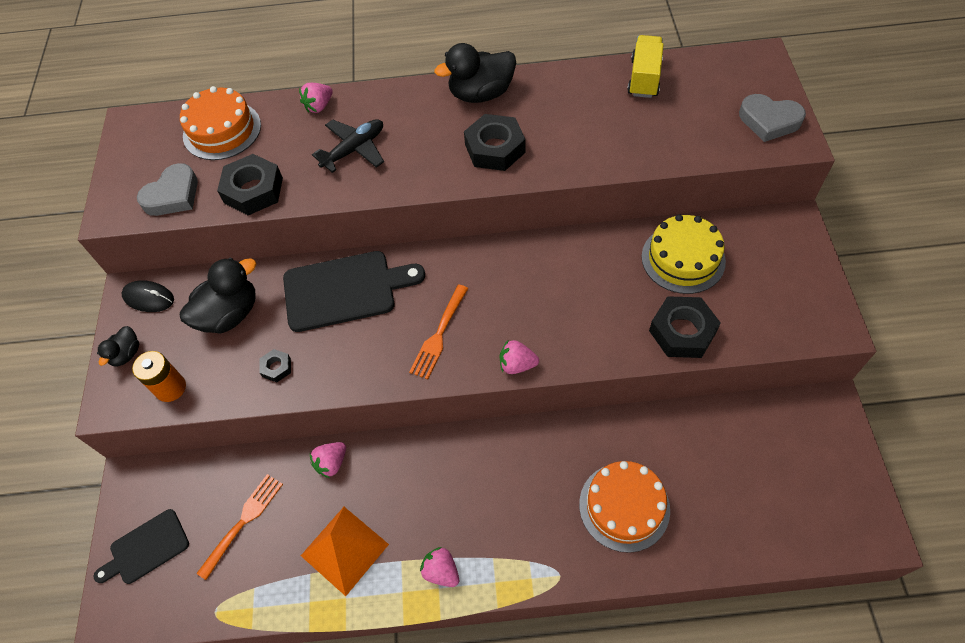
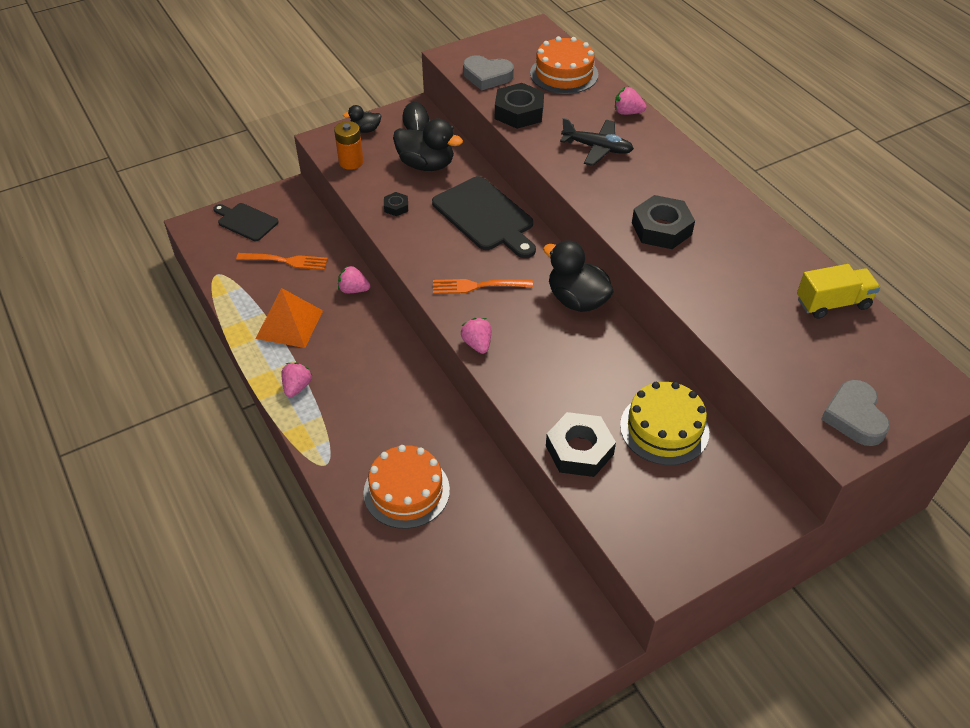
camera: 60 degrees right, 10 degrees down
(481, 94) = (718, 199): black duck -> black duck (577, 300)

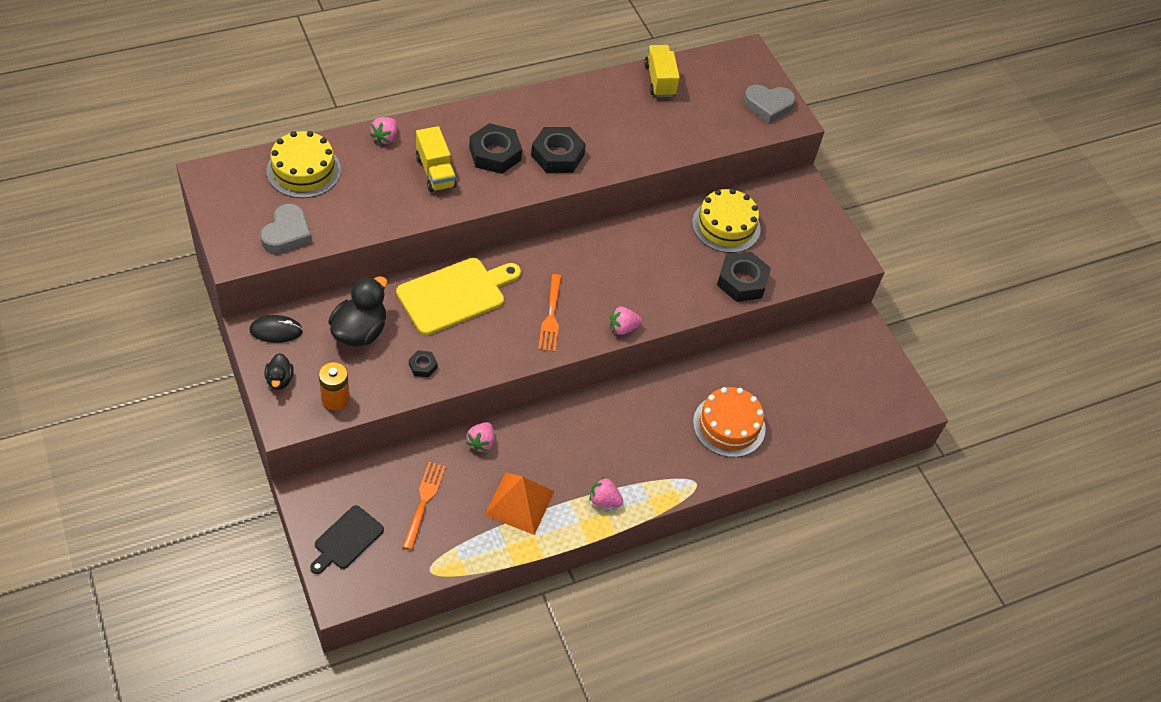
camera: 90 degrees left, 5 degrees up
(485, 216) = (455, 295): black cutting board -> yellow cutting board
(519, 112) = (360, 218): black nut -> black nut (495, 154)
(564, 74) = (303, 170): orange cake -> yellow cake
(577, 300) = (581, 249): black duck -> none
(597, 148) = (435, 172): black plane -> yellow truck

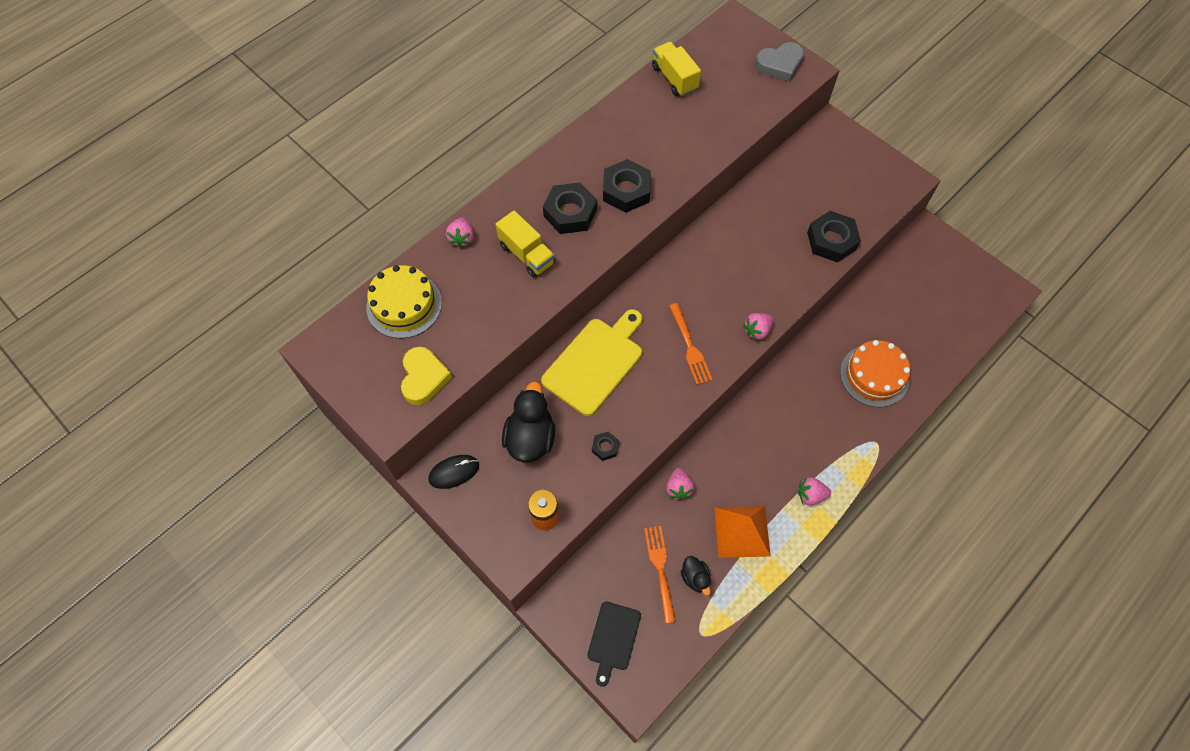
camera: 15 degrees left, 10 degrees up
(279, 380) = (484, 521): black duck -> black duck (695, 578)
(287, 233) = (424, 378): grey heart -> yellow heart
(726, 226) = (789, 193): yellow cake -> none

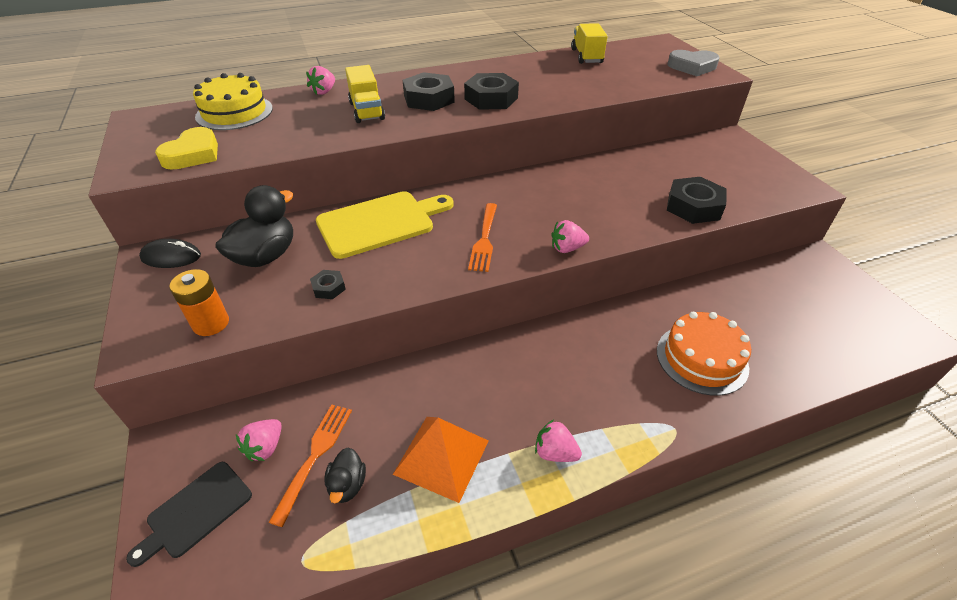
camera: 25 degrees right, 20 degrees down
(678, 488) = (400, 381): pink strawberry -> pink strawberry (265, 447)

